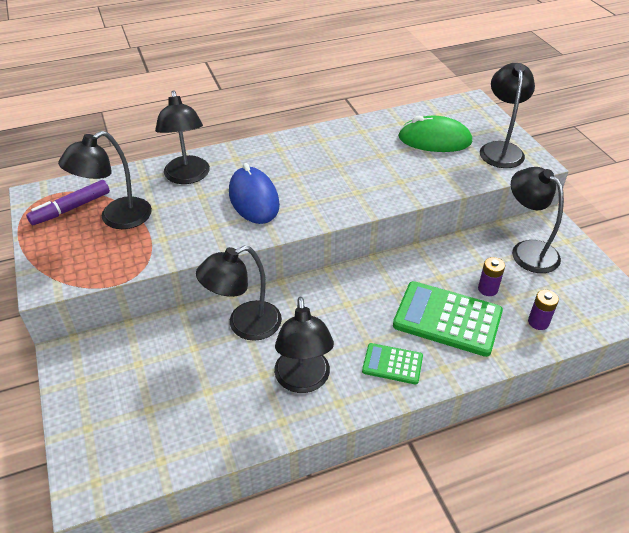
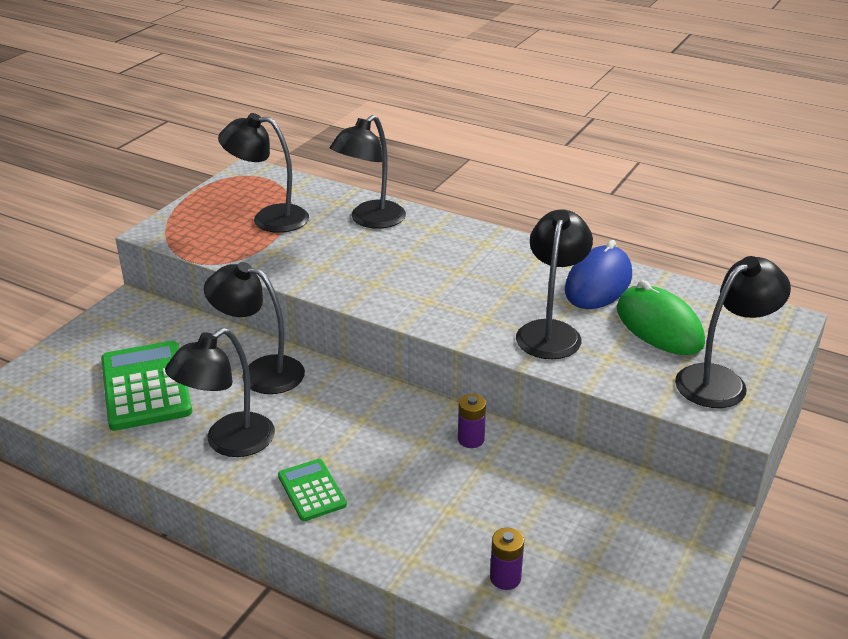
camera: 50 degrees right, 10 degrees down
(71, 208) = (254, 193): purple marker -> none
(253, 199) = (388, 268): blue mouse -> blue mouse (598, 283)
(447, 319) = (423, 500): green calculator -> green calculator (146, 386)
(487, 289) = (510, 511): purple battery -> purple battery (471, 439)
(527, 250) = (623, 515): black lamp -> black lamp (551, 331)

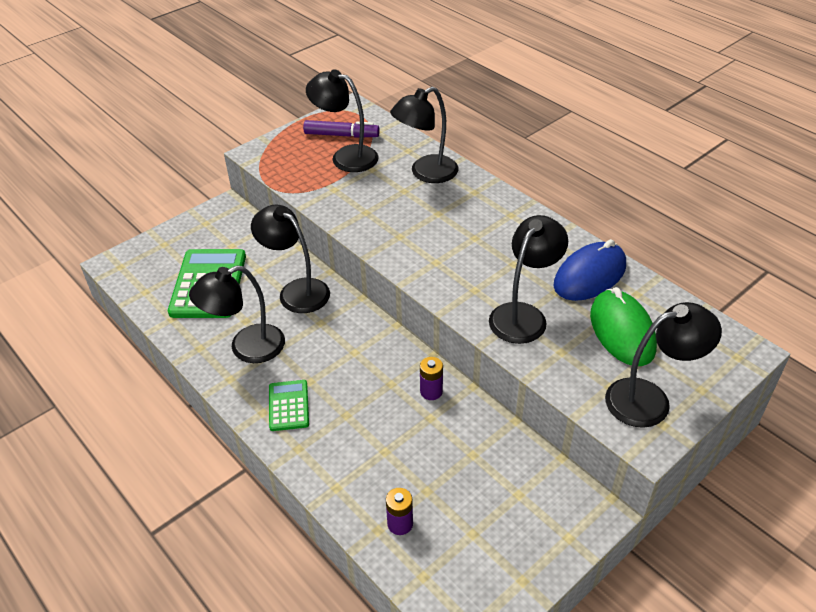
camera: 20 degrees right, 10 degrees up
(252, 199) = (341, 135): none -> purple marker

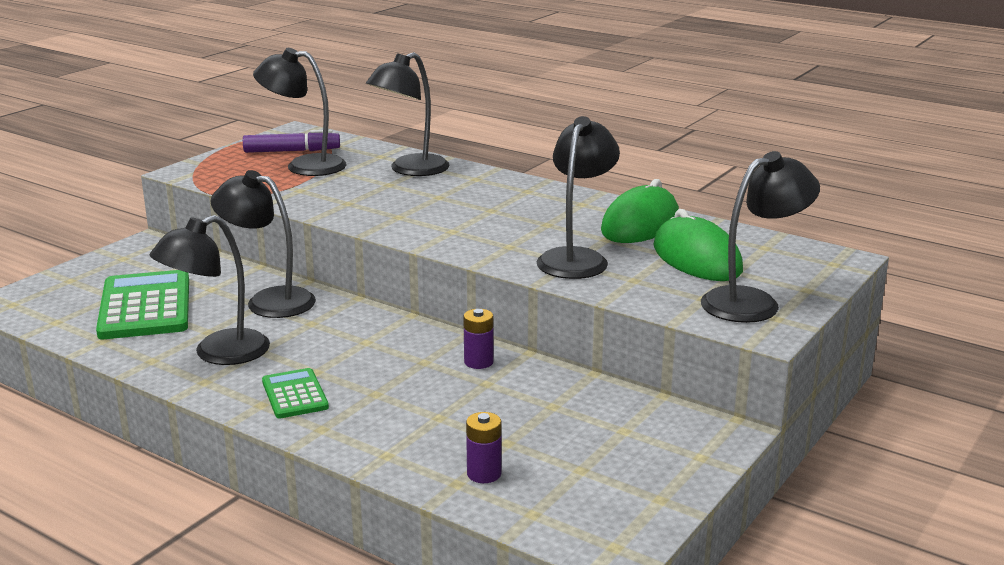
camera: 15 degrees left, 20 degrees down
(589, 275) = (640, 224): blue mouse -> green mouse

